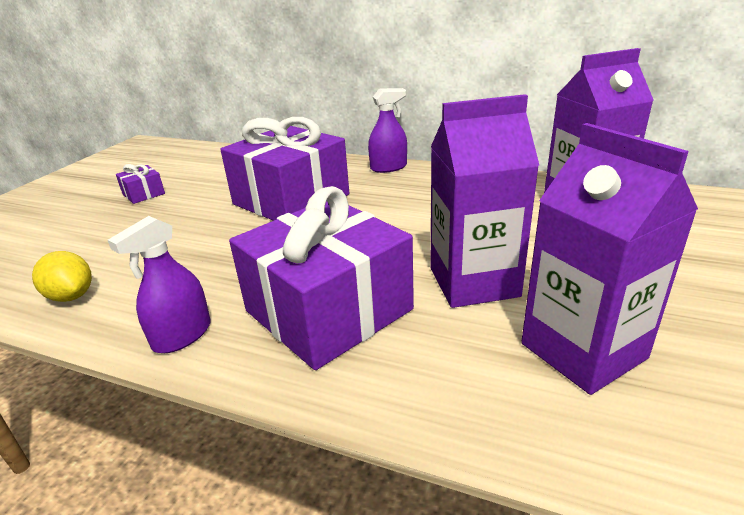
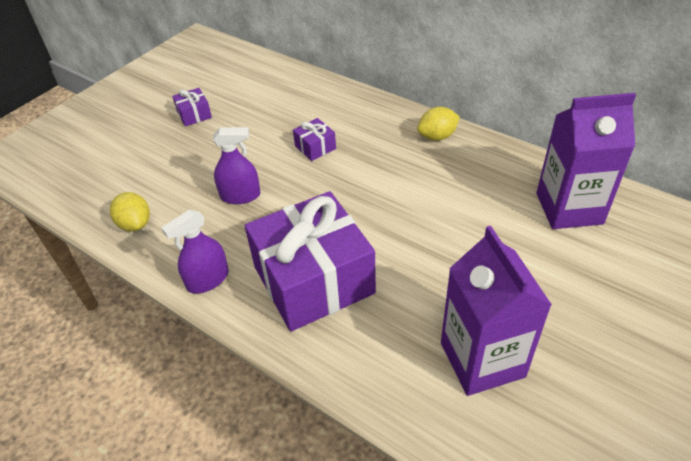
camera: 15 degrees right, 15 degrees up
(291, 199) = (315, 147): purple gift -> purple gift, size x0.41
(388, 167) = (413, 120): purple spray bottle -> purple spray bottle (240, 196)
(418, 175) = (437, 136): none -> yellow lemon
(473, 282) = (431, 277): purple carton -> none

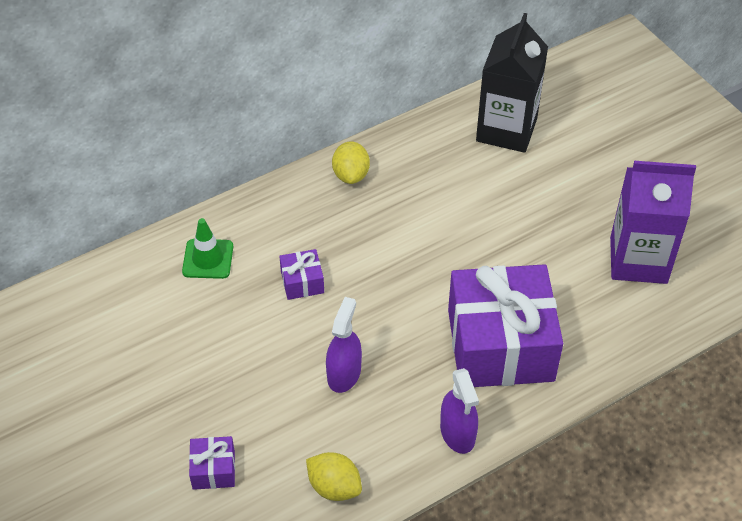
camera: 70 degrees left, 5 degrees up
(135, 224) = (334, 487): yellow lemon -> yellow lemon turned 45 degrees clockwise
(194, 115) = (154, 385): purple gift -> purple gift (213, 470)
(310, 100) = (208, 259): none -> green traffic cone
(569, 208) = (506, 130): purple carton -> black carton

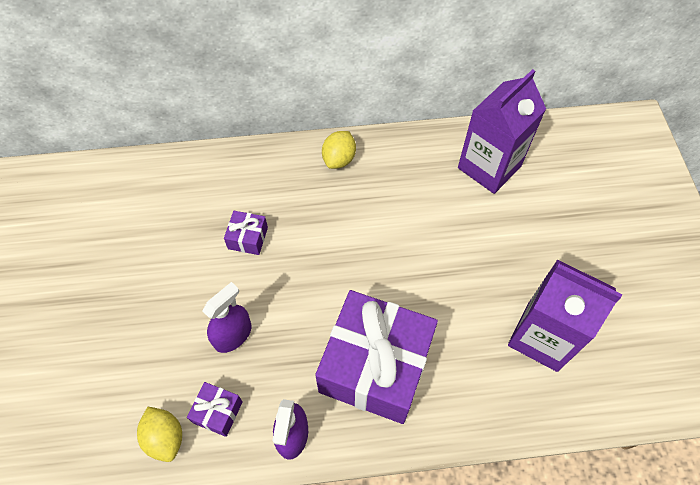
camera: 25 degrees right, 10 degrees up
(208, 259) = (189, 188): green traffic cone -> none
(213, 470) = (85, 376): purple gift -> purple gift (218, 412)
(506, 130) = (489, 167): black carton -> purple carton

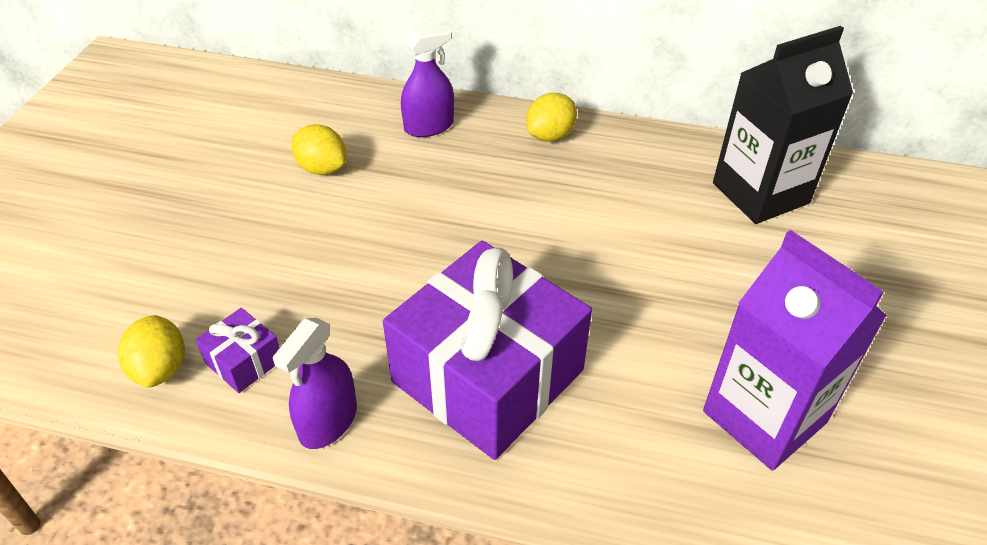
camera: 20 degrees right, 15 degrees down
(194, 238) = (322, 168): none -> yellow lemon
(233, 335) = (312, 282): purple spray bottle -> purple spray bottle (429, 126)
(248, 238) = (389, 186): purple gift -> none
(489, 167) = (760, 193): purple carton -> black carton

